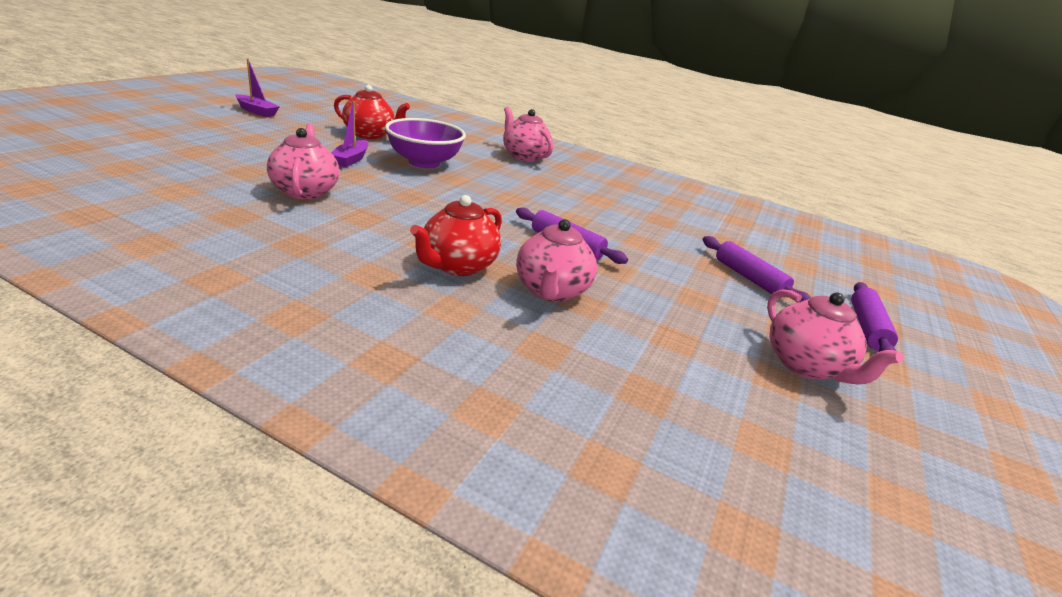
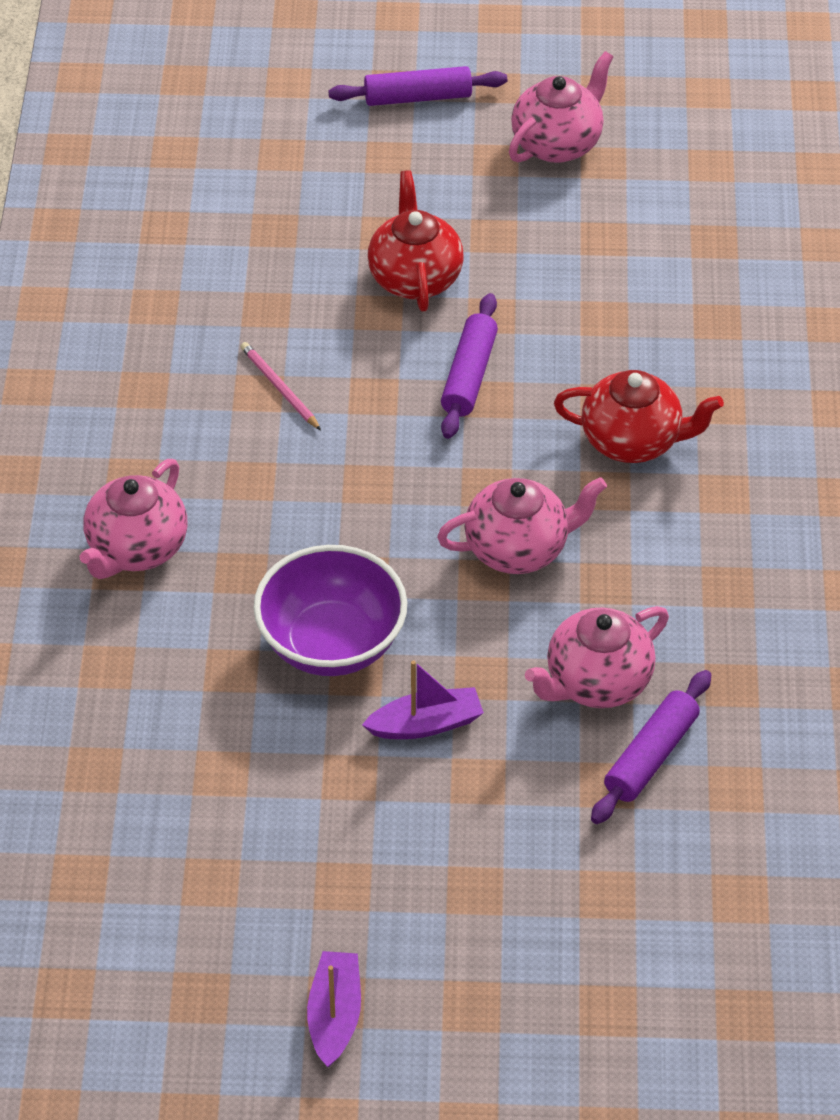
camera: 110 degrees left, 20 degrees up
(370, 135) = (272, 787): red teapot -> red teapot (415, 277)
(551, 291) = (605, 350): pink teapot -> pink teapot (518, 549)
(598, 204) = (279, 388): none -> pink pencil
(749, 278) = (384, 198): purple rolling pin -> purple rolling pin (651, 756)

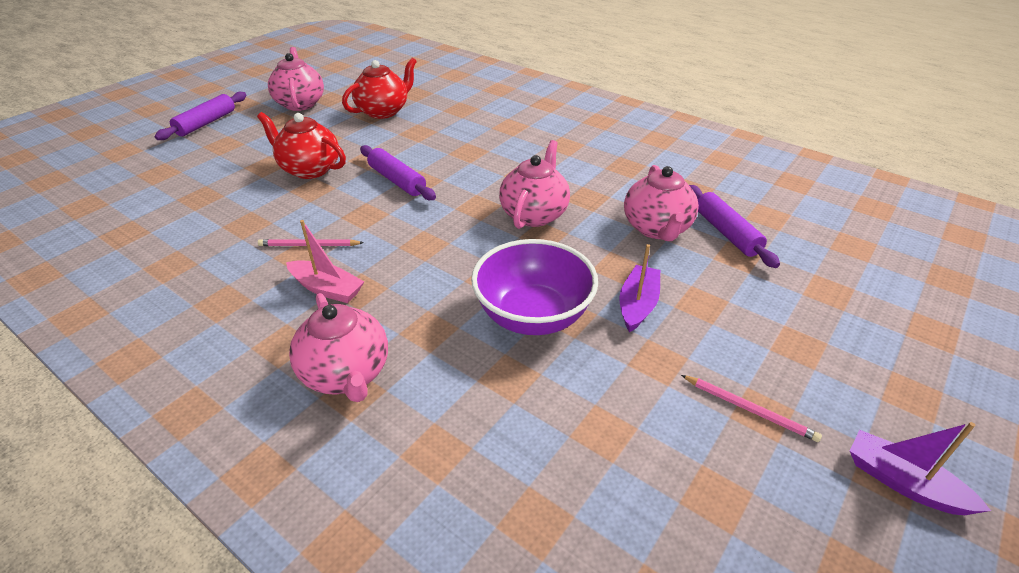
camera: 55 degrees left, 10 degrees down
(229, 453) = (327, 289): none -> pink boat
(339, 874) = (749, 409): none -> pink pencil
(633, 441) = (503, 154): red teapot -> red teapot (383, 111)

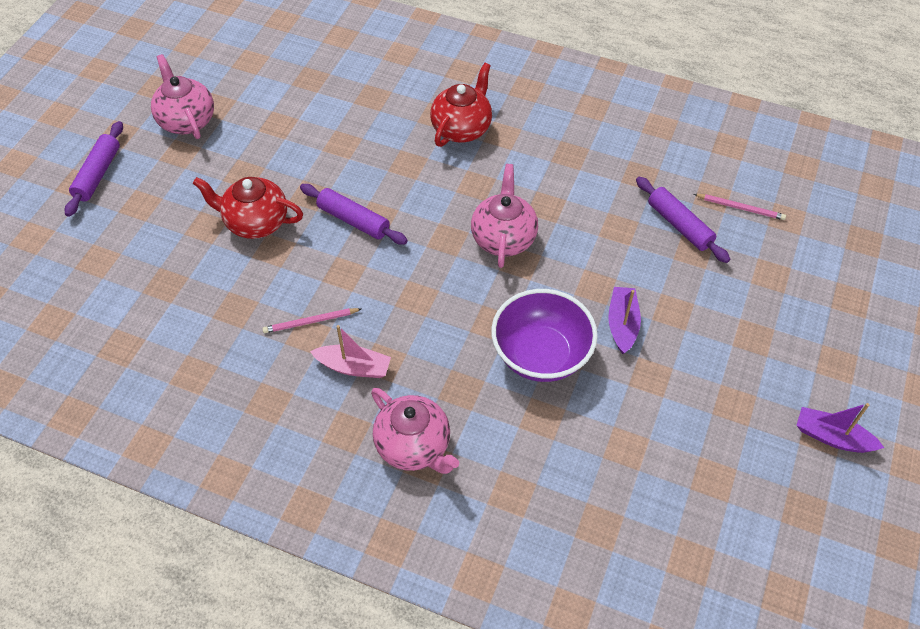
camera: 15 degrees left, 15 degrees up
(383, 111) = (289, 116): red teapot -> red teapot (462, 128)
(657, 229) = (618, 233): pink teapot -> none
(749, 409) = (725, 404): pink pencil -> pink pencil (740, 208)

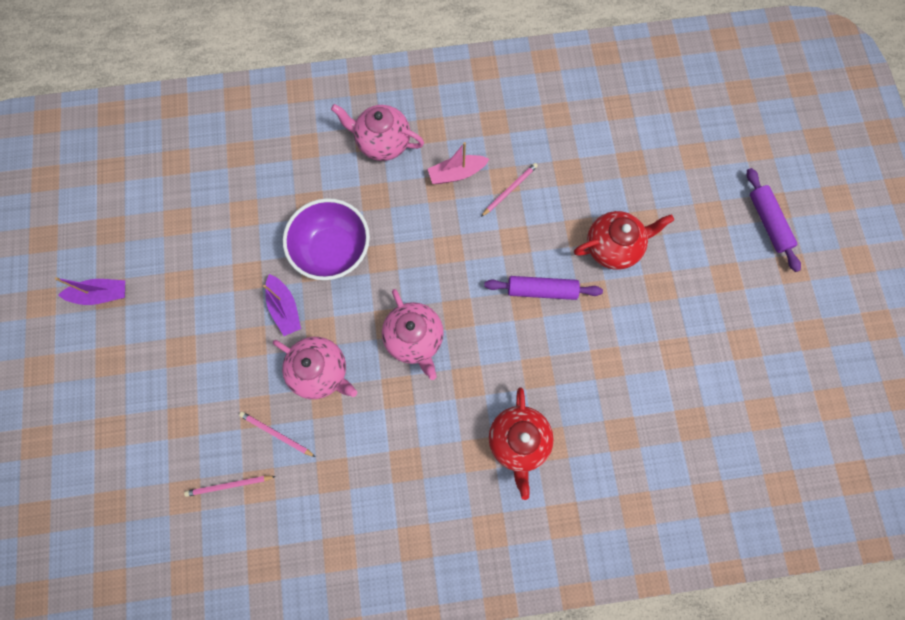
camera: 150 degrees right, 20 degrees up
(187, 121) = (752, 313): pink teapot -> pink teapot (321, 372)
(679, 225) = (276, 434): purple rolling pin -> pink pencil

